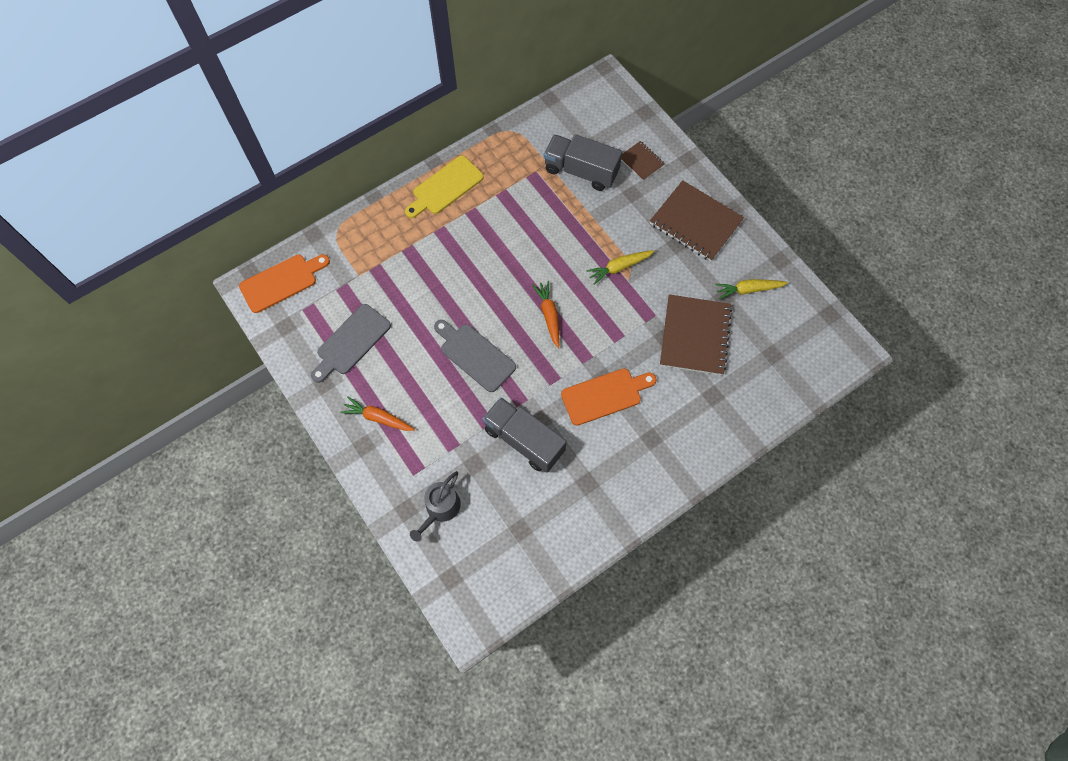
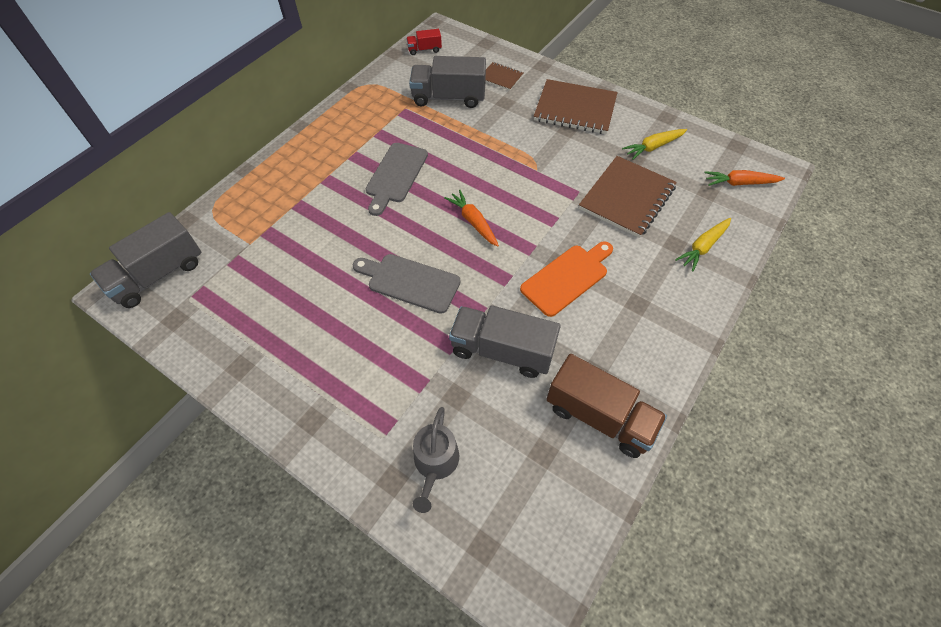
camera: 20 degrees left, 10 degrees down
(281, 282) = (158, 275): orange cutting board -> grey truck
(351, 342) = (261, 311): grey cutting board -> grey cutting board (396, 175)
(378, 418) = (320, 383): orange carrot -> orange carrot (739, 183)
(445, 187) = (319, 143): yellow cutting board -> none
(574, 518) = (599, 416): none -> brown truck
(581, 103) = (424, 50): none -> red truck
(619, 267) = (523, 162): yellow carrot -> yellow carrot (703, 247)
(694, 336) = (626, 198): brown notebook -> brown notebook turned 45 degrees clockwise

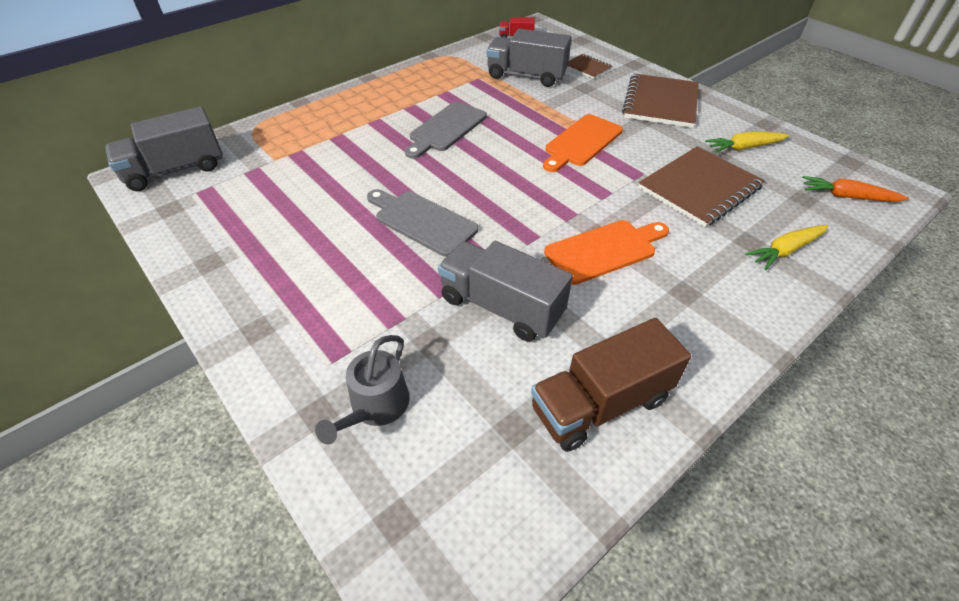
camera: 15 degrees right, 10 degrees down
(473, 222) = (513, 180): orange carrot -> none
(519, 167) = (581, 142): none -> orange cutting board
(575, 109) = (660, 103): brown notebook -> brown notebook turned 75 degrees clockwise
(599, 416) = (600, 404): brown truck -> brown truck turned 105 degrees clockwise

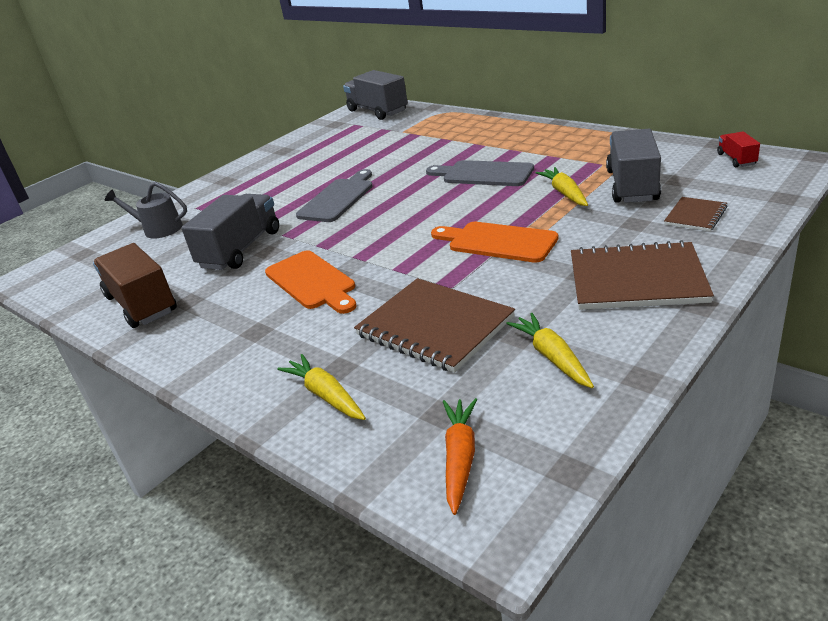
camera: 85 degrees right, 15 degrees down
(517, 101) = (564, 193): none -> yellow carrot

